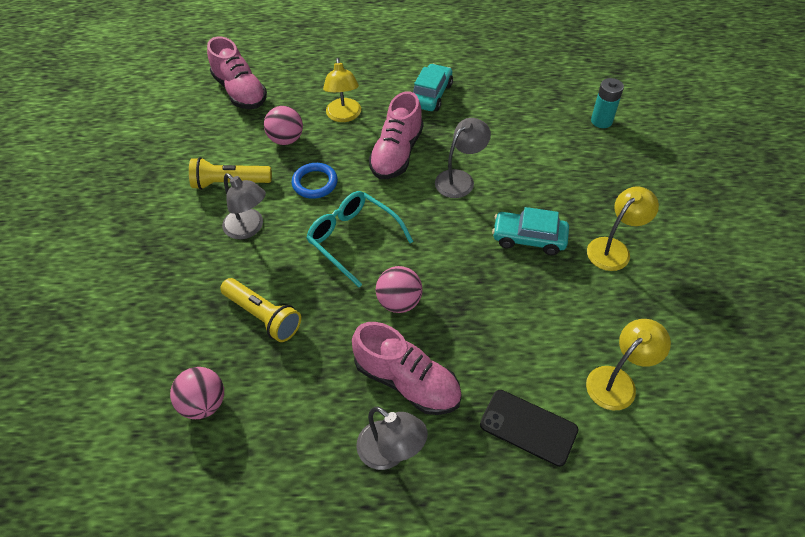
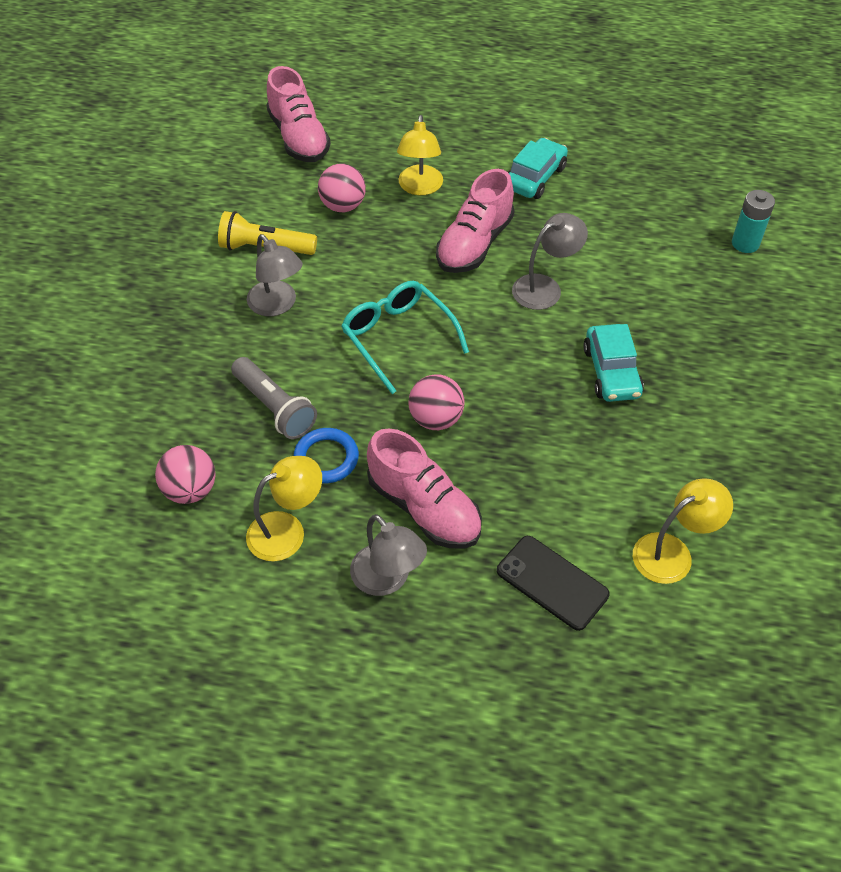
camera: 10 degrees right, 0 degrees up
(263, 316) = (274, 407): yellow flashlight -> grey flashlight
(315, 183) = (366, 264): blue ring -> blue ring (326, 458)
(529, 238) = (611, 372): turquoise car -> turquoise car turned 120 degrees counterclockwise
(614, 248) = (714, 401): yellow lamp -> yellow lamp (287, 530)

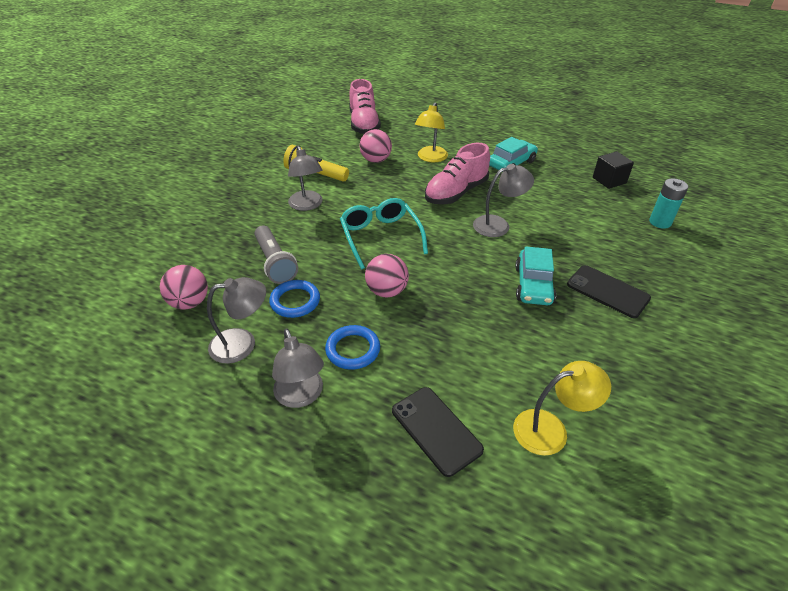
camera: 15 degrees right, 10 degrees down
(287, 530) = (242, 343): yellow lamp -> grey lamp
(424, 508) = (353, 350): pink shoe -> blue ring
(671, 184) = (609, 180): none -> black cube
(700, 362) = (607, 291): none -> black phone

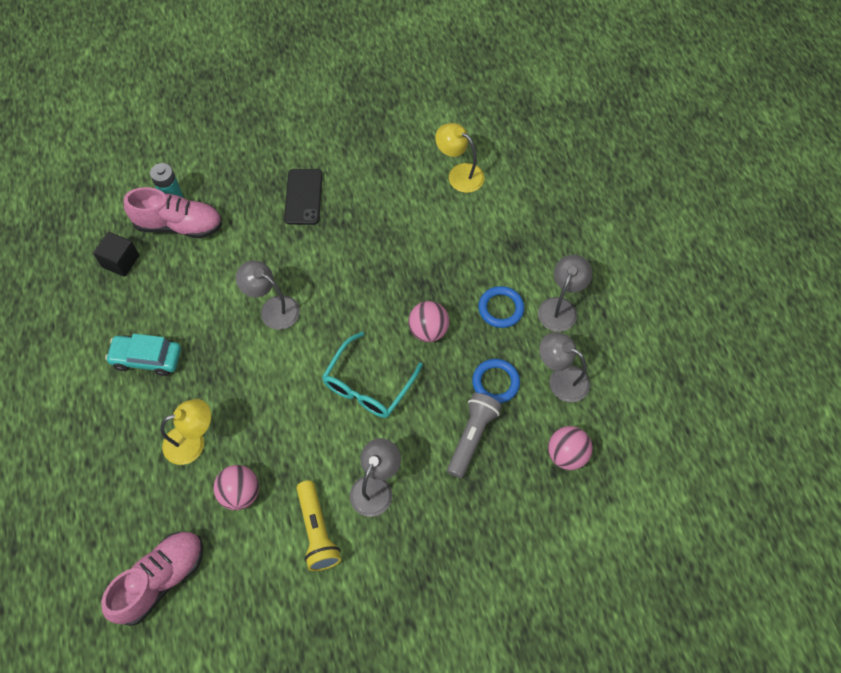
camera: 130 degrees left, 20 degrees up
(436, 430) = (513, 224): black phone -> none
(456, 193) = (246, 373): pink shoe -> pink shoe (179, 225)
(533, 285) = (336, 243): turquoise car -> none

